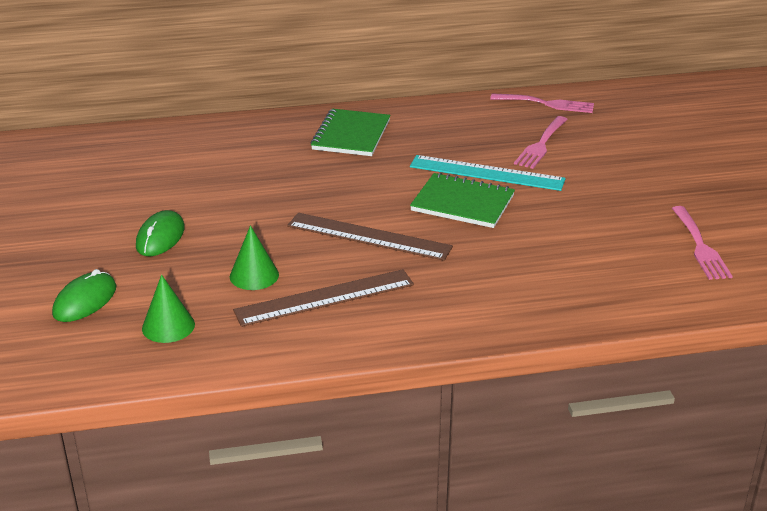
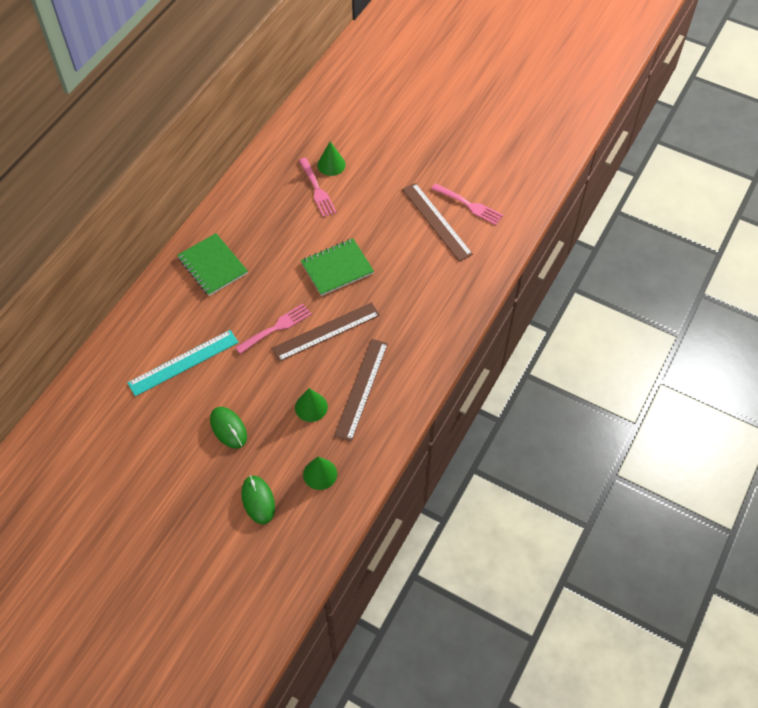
camera: 50 degrees left, 25 degrees up
(486, 173) = (319, 235): turquoise ruler -> turquoise ruler (183, 362)
(547, 104) = (278, 152): pink fork -> pink fork (276, 327)
(586, 137) = (331, 164): none -> green cone
(636, 235) = (436, 221): none -> brown ruler

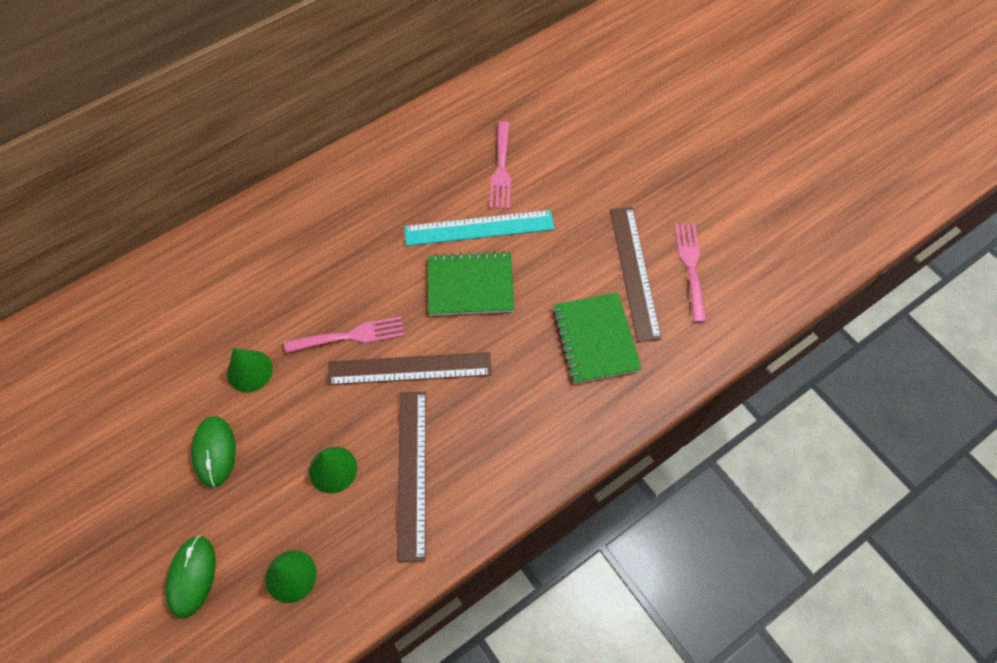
camera: 25 degrees right, 5 degrees up
(183, 362) = (213, 334): turquoise ruler -> turquoise ruler (479, 228)
(212, 266) = (320, 219): green notebook -> green notebook (595, 339)
(331, 164) = (536, 143): green cone -> green cone (250, 371)
(361, 389) = (412, 473): brown ruler -> brown ruler turned 45 degrees counterclockwise
(469, 205) = (690, 266): pink fork -> pink fork turned 150 degrees counterclockwise

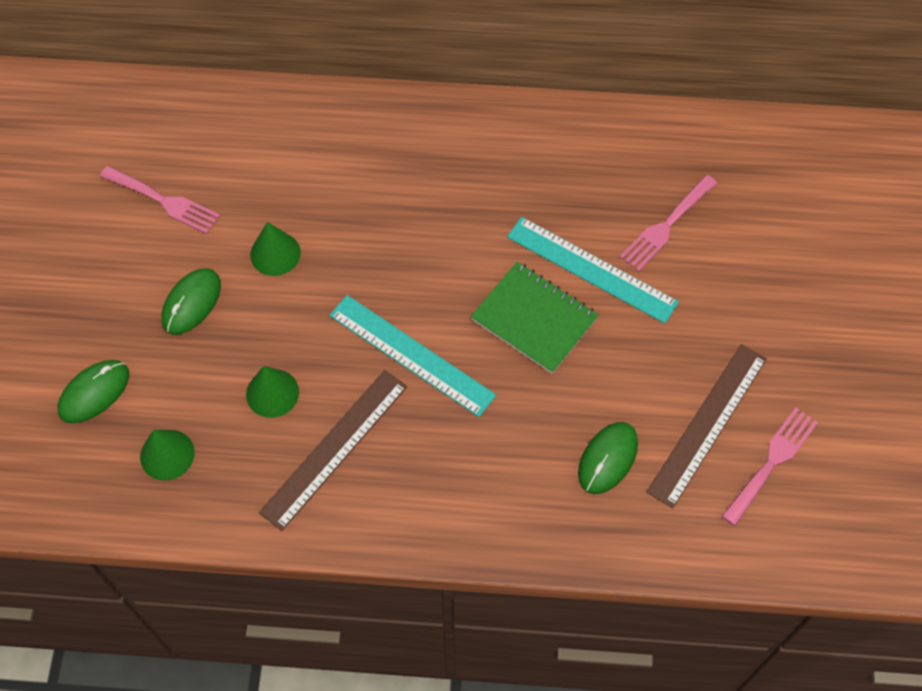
camera: 40 degrees right, 0 degrees up
(351, 336) = (386, 286): pink fork -> pink fork (164, 201)
(409, 369) = (411, 355): brown ruler -> turquoise ruler
(595, 339) = (608, 459): green notebook -> green mouse

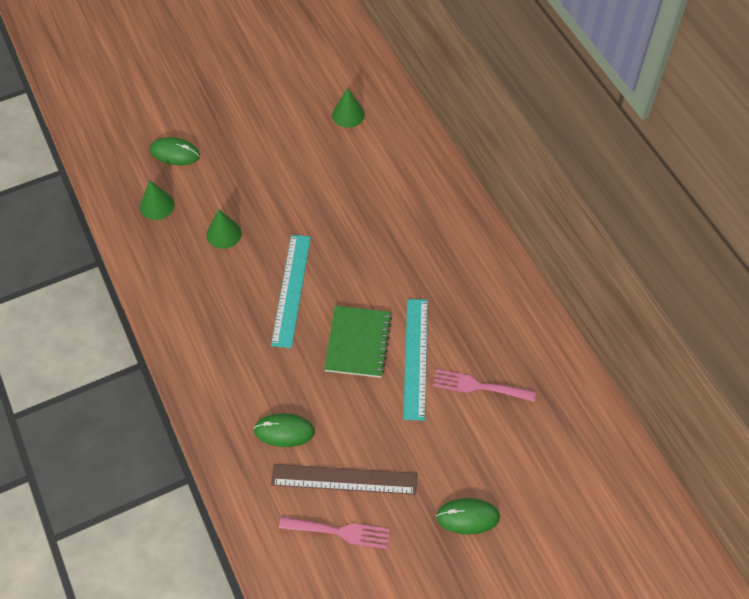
camera: 60 degrees right, 5 degrees down
(164, 201) = (314, 118): pink fork -> none
(191, 303) = (257, 166): green mouse -> green mouse (467, 517)
(275, 253) = (315, 188): green cone -> green cone (348, 114)
(334, 448) = (206, 282): brown ruler -> none

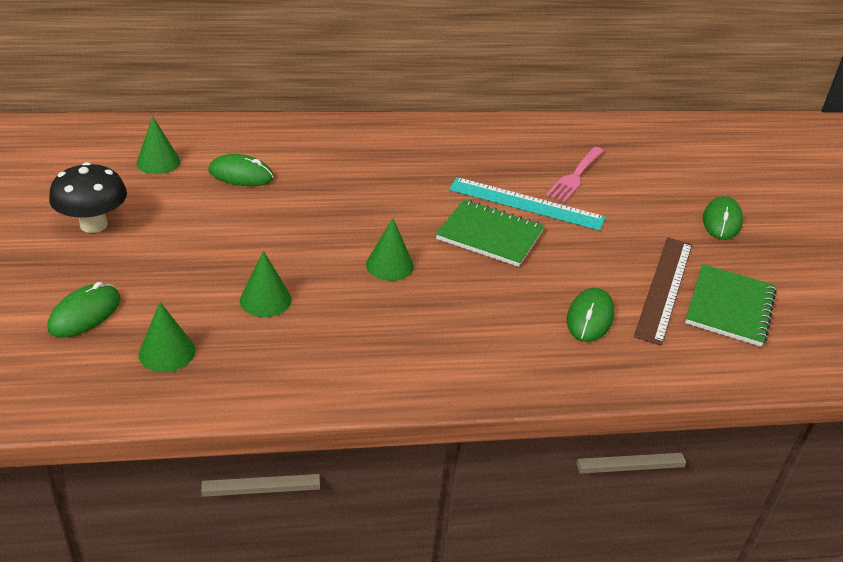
camera: 75 degrees left, 20 degrees down
(260, 116) = (94, 225): none -> black mushroom
(291, 290) = (390, 265): turquoise ruler -> green cone
(339, 532) = (729, 307): pink fork -> green notebook
(358, 166) = (241, 175): none -> green mouse

